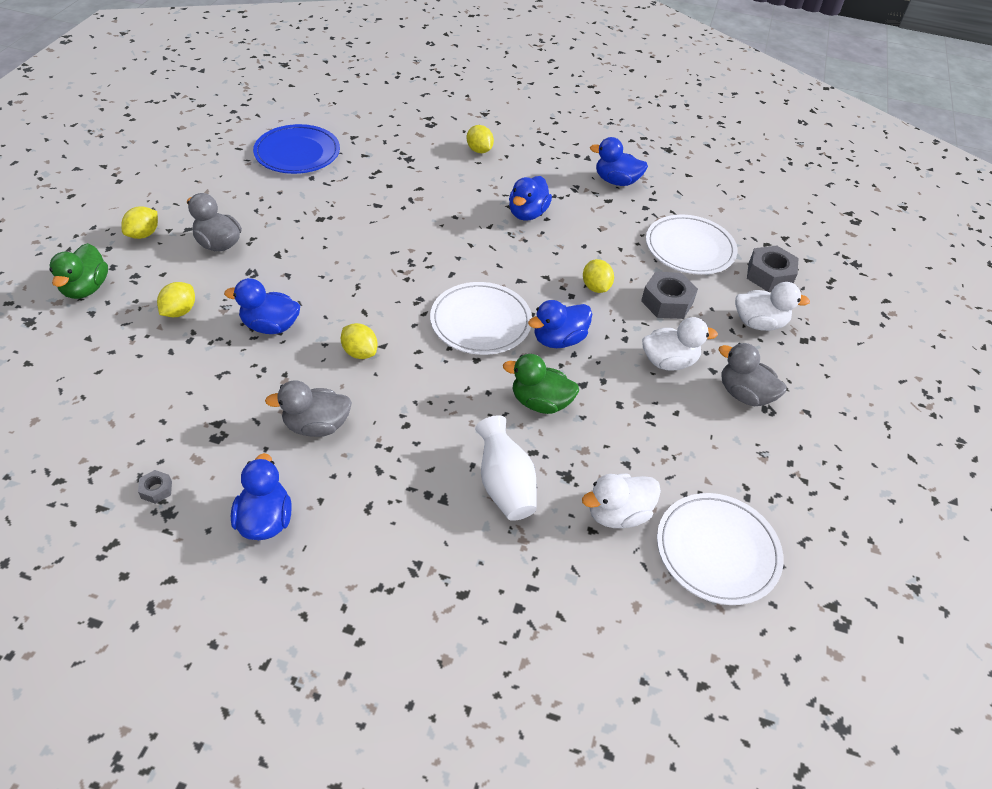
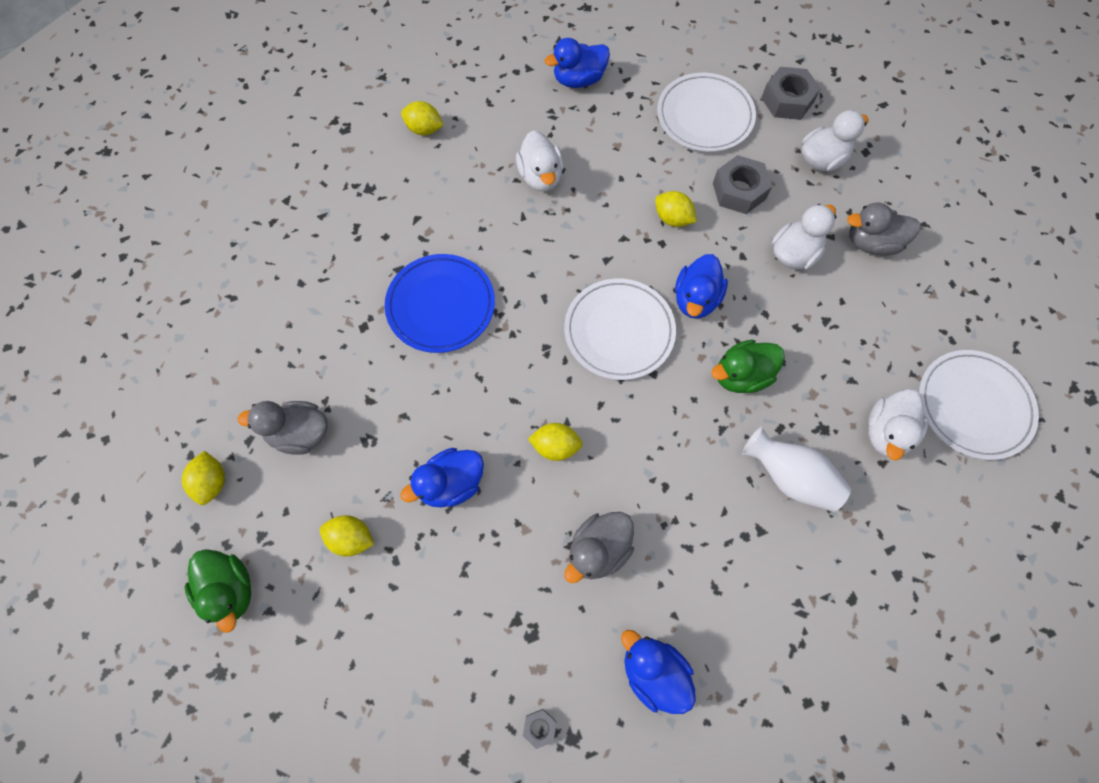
camera: 35 degrees left, 20 degrees up
(179, 311) = (351, 538): yellow lemon -> yellow lemon turned 60 degrees counterclockwise
(297, 153) = (253, 262): blue plate -> blue plate (441, 305)
(527, 213) = (541, 176): blue duck -> white duck

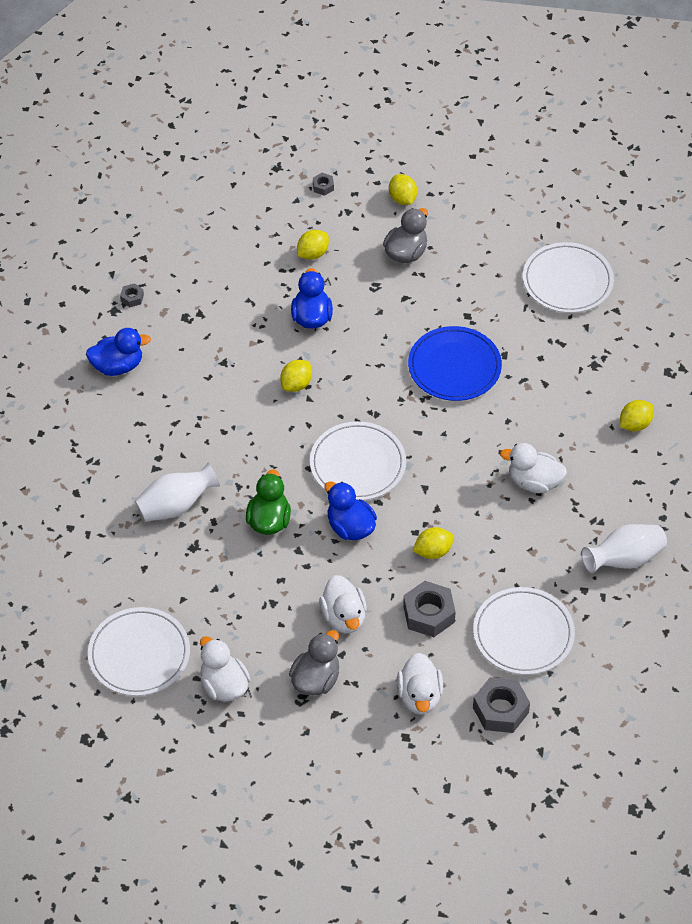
camera: 120 degrees right, 15 degrees down
(212, 482) = (402, 199): yellow lemon -> yellow lemon turned 45 degrees clockwise
(230, 590) = (323, 187): green duck -> grey nut
(266, 257) = (567, 281): none -> white plate
(578, 79) = (624, 559): blue duck -> white vase
(598, 550) = (210, 374): grey duck -> none
(886, 432) = (162, 584): white duck -> white duck (224, 685)

